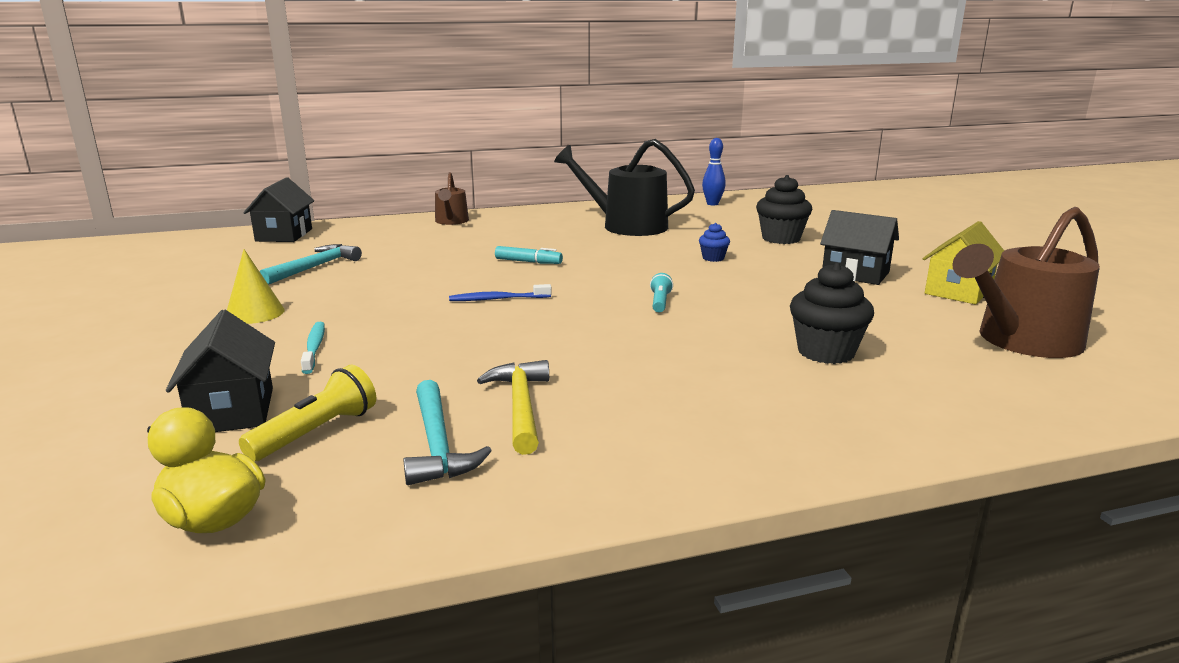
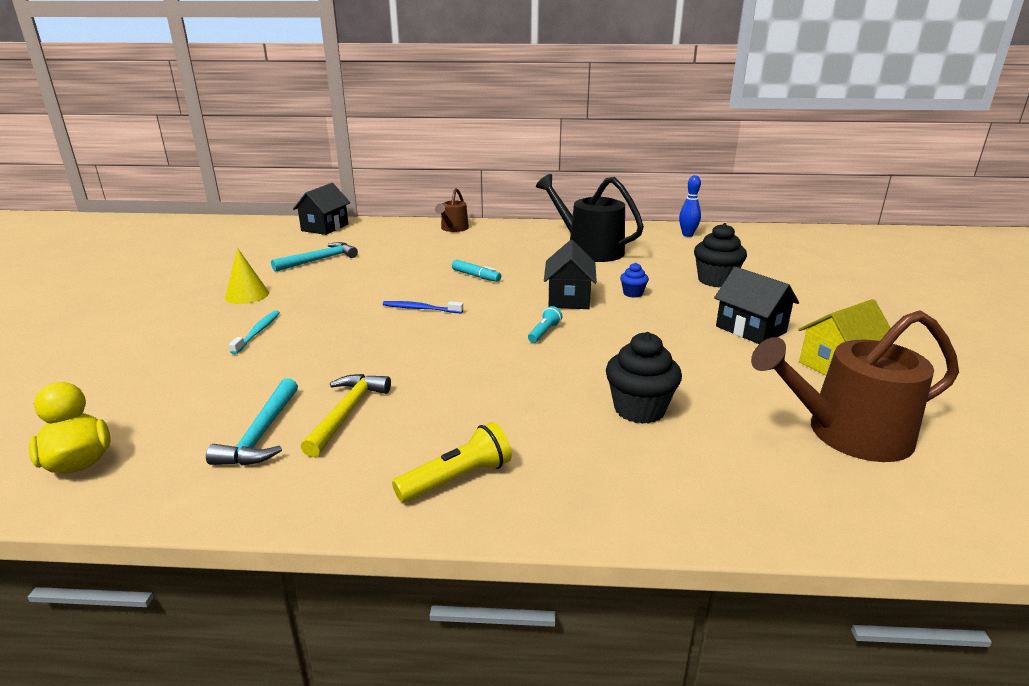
camera: 20 degrees right, 5 degrees up
(232, 411) = (163, 376): black house -> black house (569, 298)
(316, 432) = (196, 406): yellow flashlight -> yellow flashlight (457, 479)

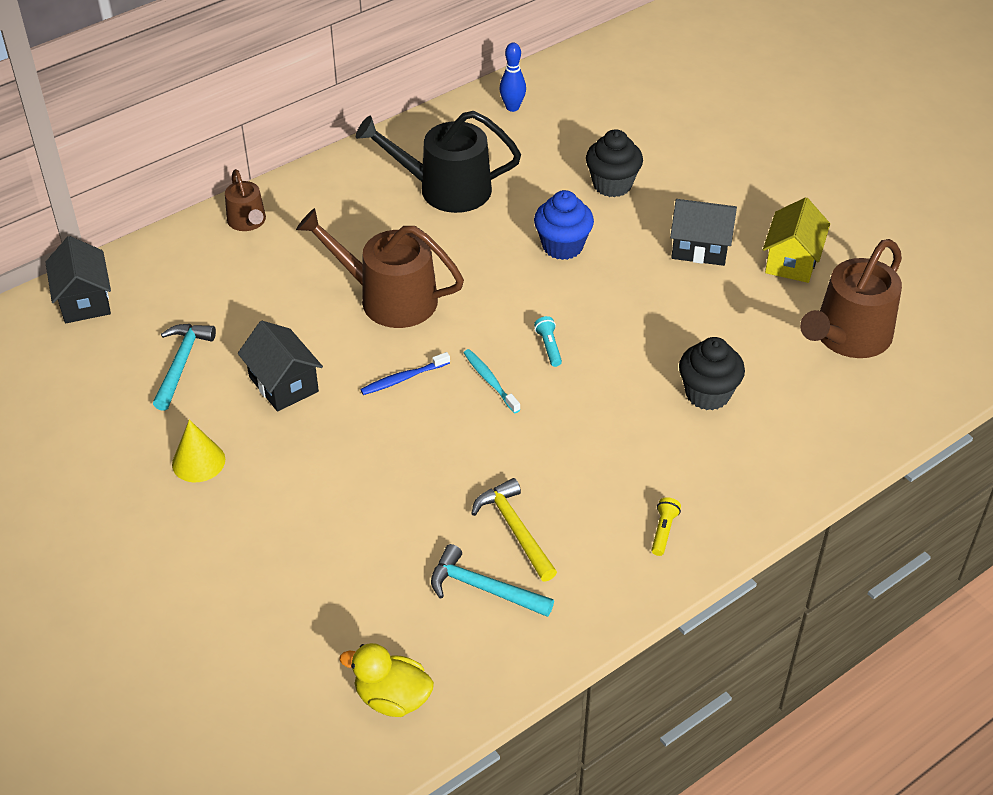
camera: 40 degrees left, 20 degrees up
(258, 332) = (299, 499): turquoise toothbrush -> turquoise toothbrush (490, 381)
(261, 434) = (483, 588): turquoise hammer -> turquoise hammer turned 150 degrees clockwise
(457, 479) = (663, 531): yellow flashlight -> yellow flashlight, size x0.62
(476, 276) = (389, 298): turquoise marker -> brown watering can
(569, 298) = (516, 286): black house -> black house (283, 384)
(633, 293) = (562, 246): blue cupcake -> blue cupcake, size x1.89

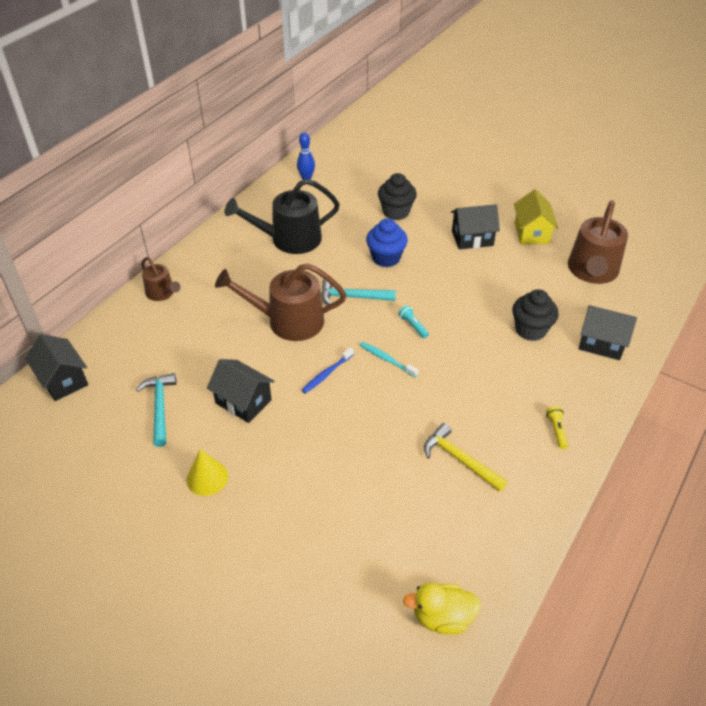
camera: 20 degrees left, 0 degrees up
(483, 588) = (461, 509): turquoise hammer -> turquoise hammer (352, 297)
(797, 438) = (601, 343): none -> black house

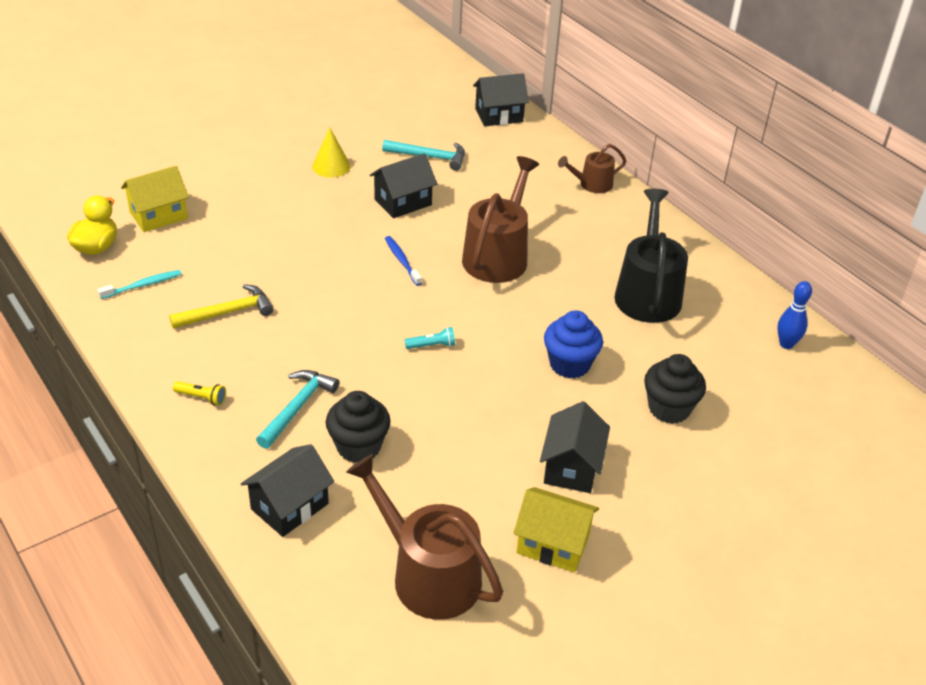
camera: 110 degrees right, 5 degrees down
(352, 297) = (510, 313): turquoise hammer -> turquoise hammer (297, 407)
(362, 589) = (158, 215): none -> yellow house
(386, 359) = (393, 308): turquoise toothbrush -> turquoise toothbrush (143, 285)

